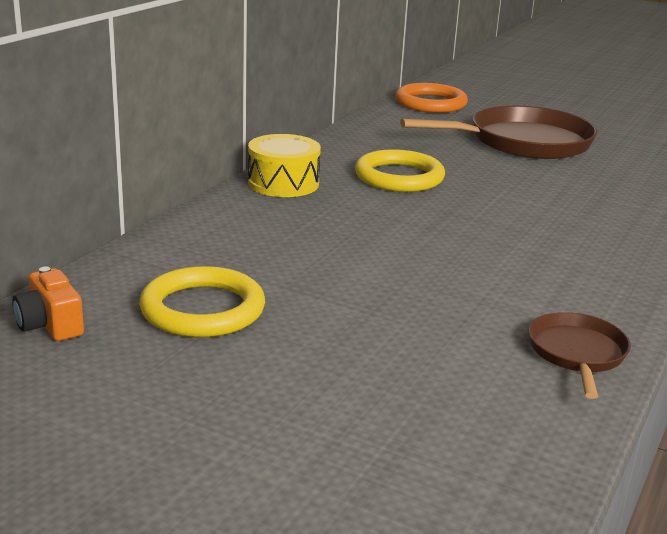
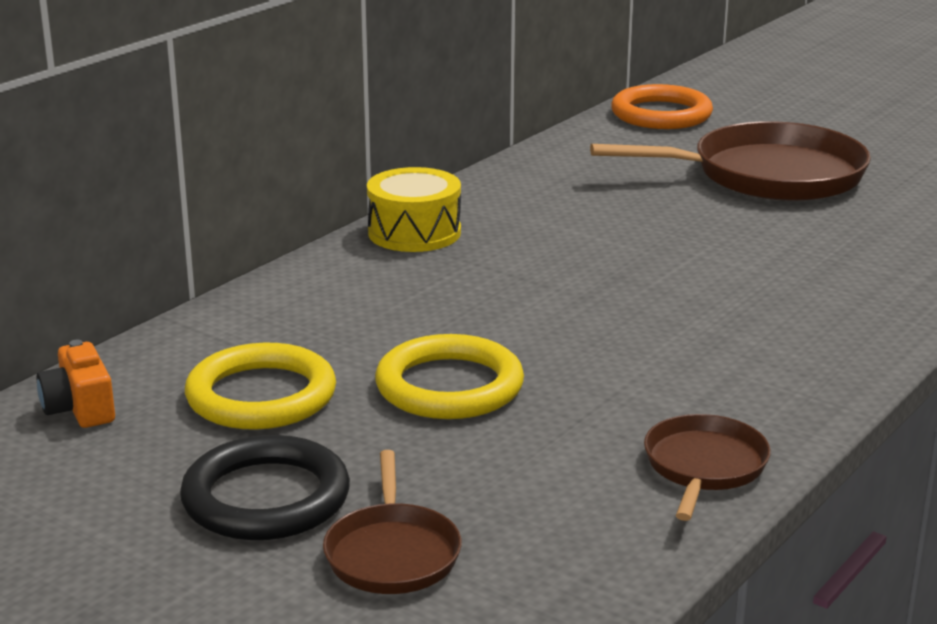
camera: 10 degrees right, 0 degrees up
(233, 395) = (266, 498): none -> black ring
(357, 439) = (392, 553): none -> brown pan
(399, 177) = (572, 225): yellow ring -> yellow ring (449, 386)

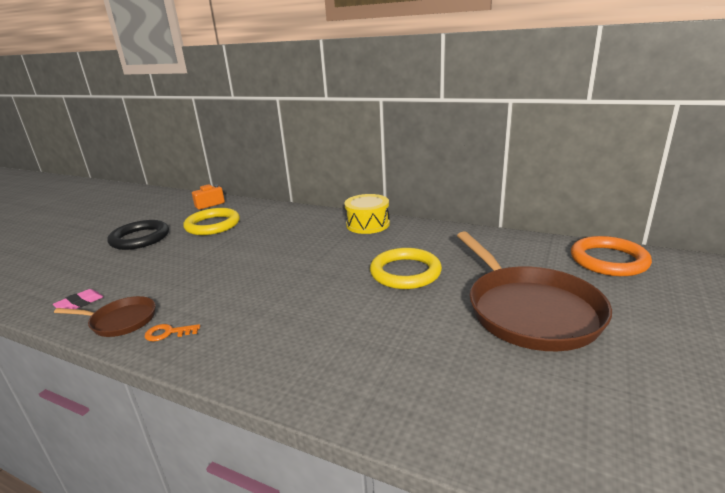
camera: 80 degrees right, 0 degrees up
(392, 553) = (91, 263): brown pan -> none
(449, 386) = (214, 254): yellow ring -> yellow ring (405, 272)
(614, 529) = (80, 303): none -> pink eraser
(759, 414) = (168, 333): none -> orange key

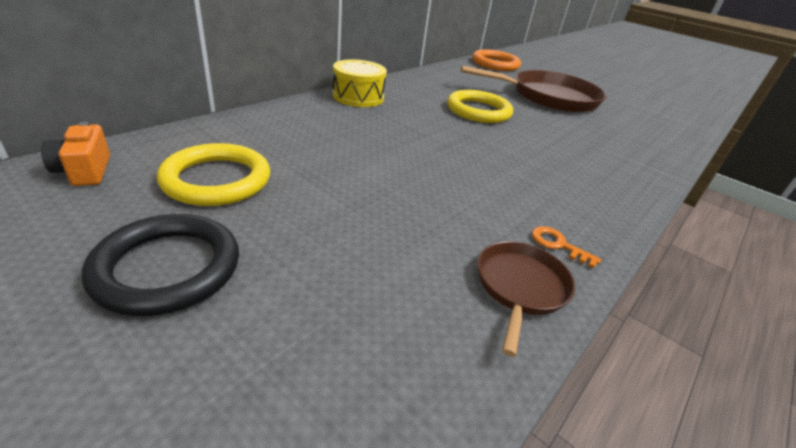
camera: 80 degrees left, 10 degrees up
(80, 303) = (445, 346): pink eraser -> none
(168, 333) = (558, 245): orange key -> orange key turned 120 degrees clockwise

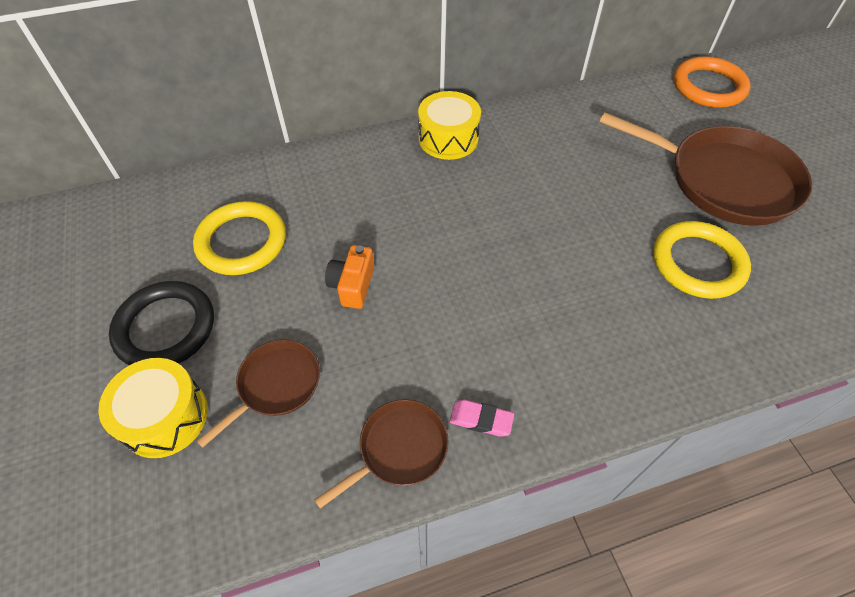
camera: 35 degrees right, 20 degrees up
(85, 171) = (159, 206): orange camera -> orange camera (352, 285)
(231, 356) = (165, 417): none -> yellow drum
(353, 278) = (276, 385): none -> brown pan
(478, 111) = (582, 191): yellow ring -> yellow ring (698, 263)
(558, 245) = (481, 420): orange key -> pink eraser

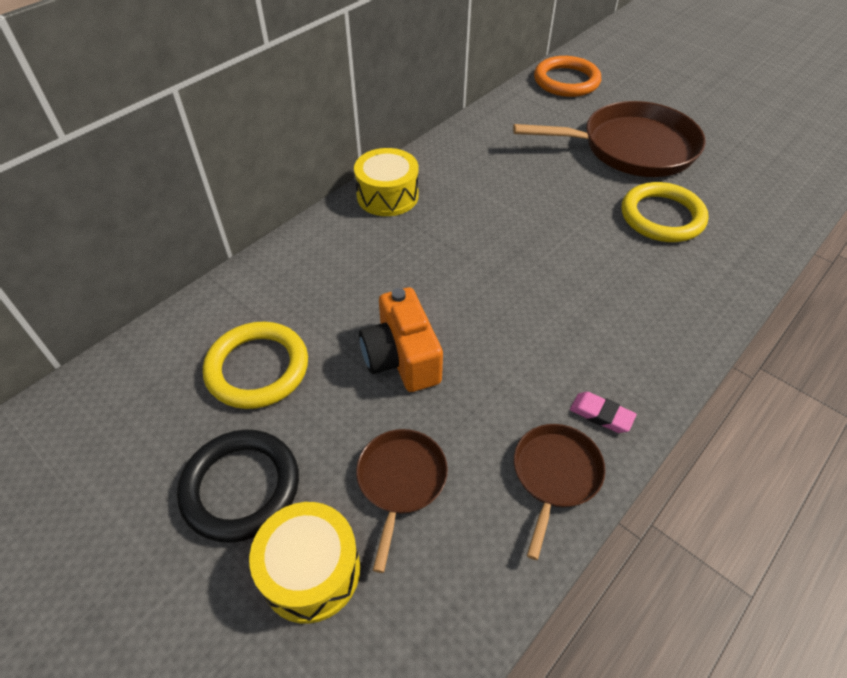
camera: 30 degrees left, 5 degrees down
(352, 285) = (402, 358): orange camera -> orange camera, size x1.54
(481, 420) = (601, 415): pink eraser -> pink eraser turned 45 degrees clockwise

